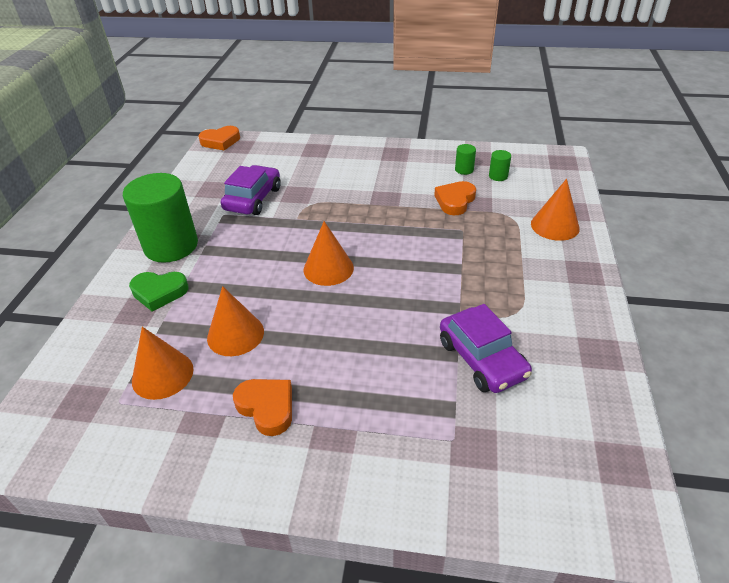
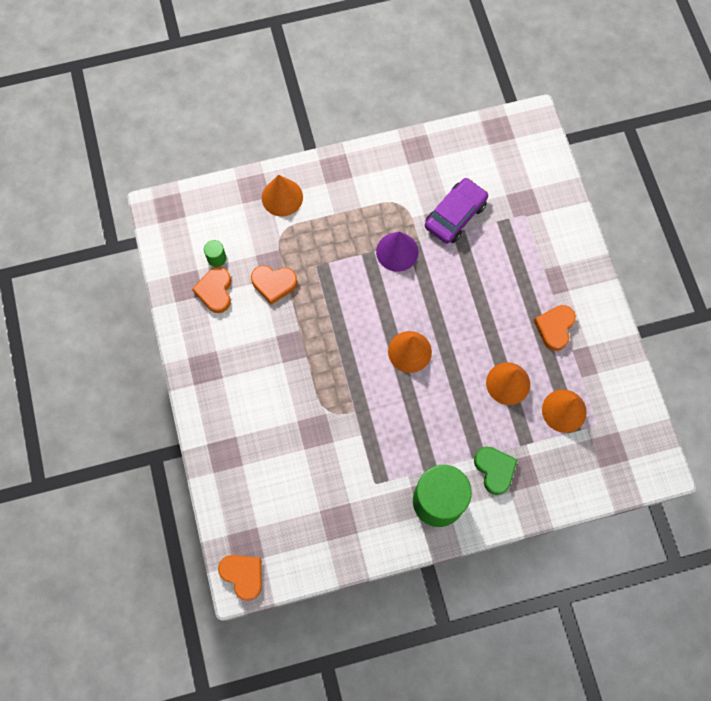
camera: 115 degrees left, 30 degrees up
(253, 199) = (340, 469): purple car -> none
(452, 291) = (397, 251): none -> purple cone
(464, 170) = (215, 291): green cylinder -> orange heart

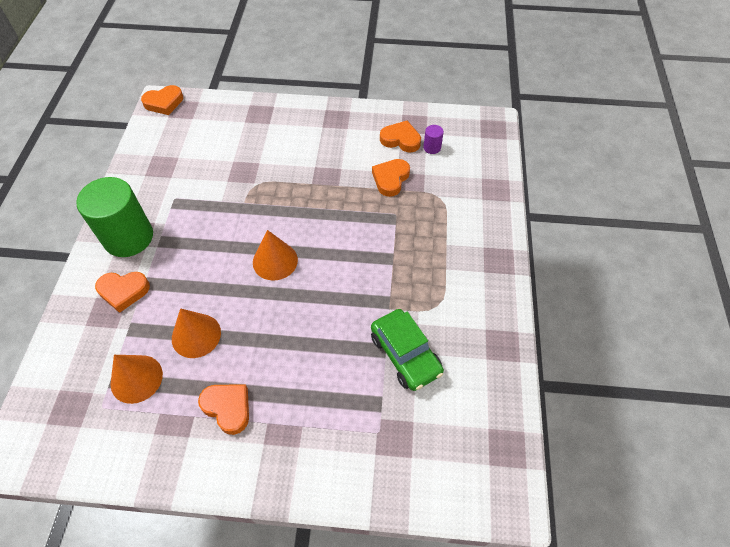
camera: 110 degrees right, 15 degrees down
(217, 258) = (432, 147): green cylinder -> purple cylinder
(282, 197) = (478, 208): orange cone -> none
(397, 251) = (384, 284): purple cone -> none
(455, 215) = (405, 354): purple car -> green car
(494, 470) = (123, 291): green heart -> orange heart

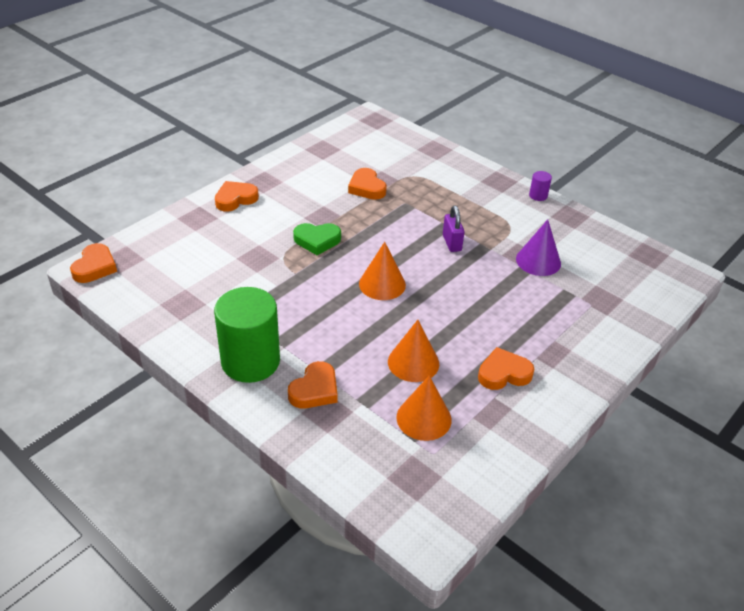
camera: 55 degrees left, 15 degrees down
(293, 191) = (317, 241): none -> green heart
(371, 276) = (452, 243): none -> purple padlock
(401, 140) = (331, 163): orange heart -> orange heart (235, 199)
(405, 354) = (538, 261): green car -> purple cone
(432, 147) = (359, 154): purple cylinder -> purple cylinder (538, 195)

